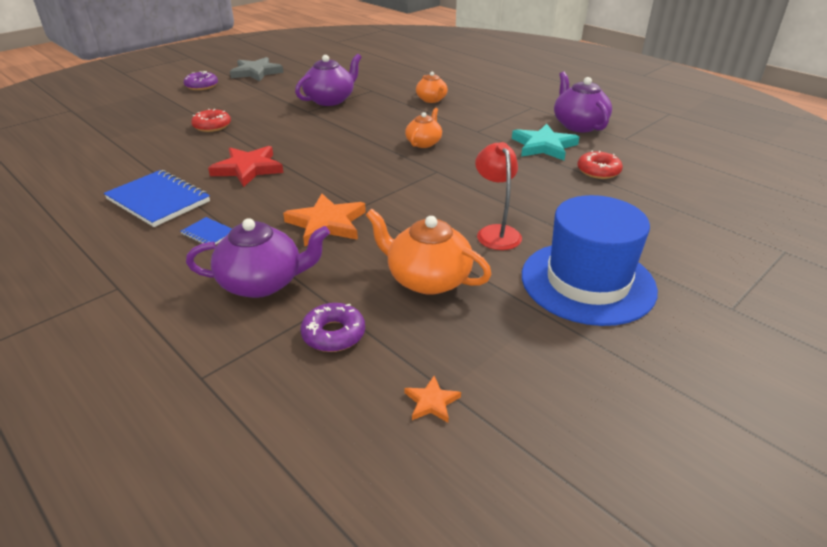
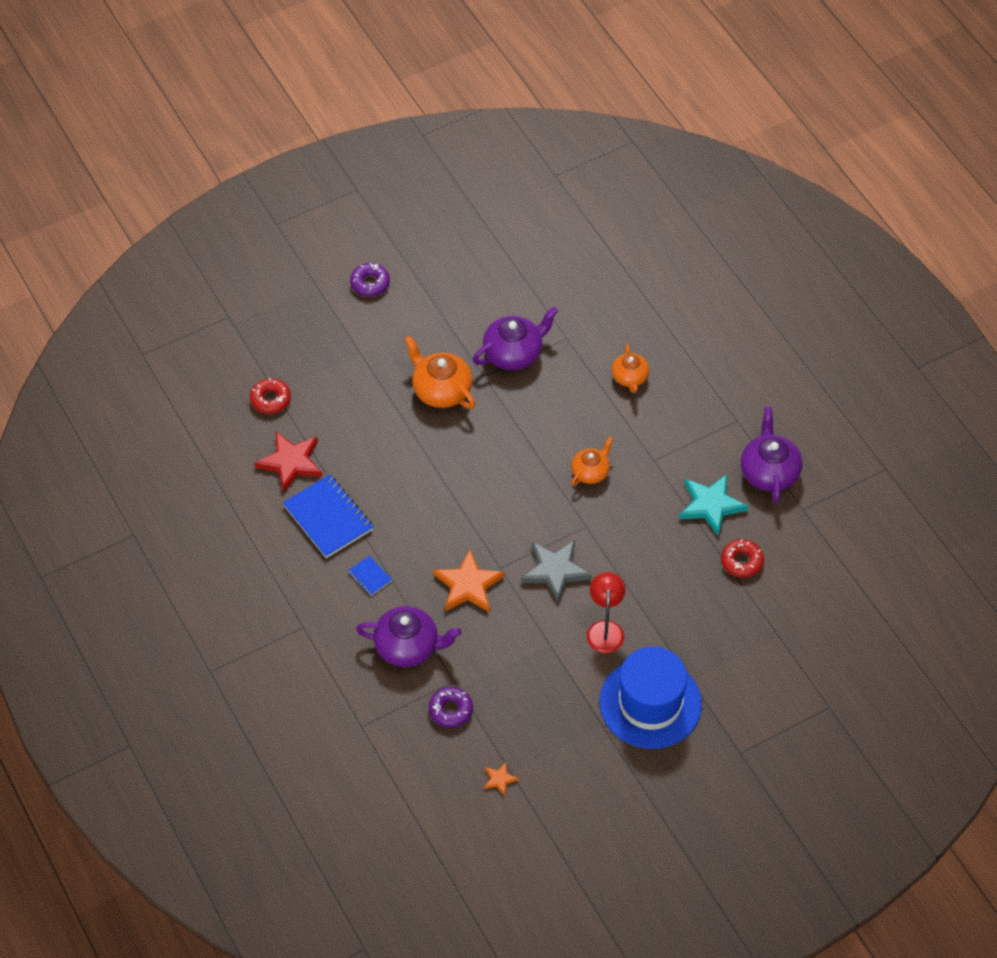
camera: 15 degrees right, 20 degrees up
(212, 126) = (379, 388): red donut -> red donut (270, 399)
(248, 169) = (410, 482): red star -> red star (291, 462)
(256, 72) = (437, 257): grey star -> grey star (555, 571)
(427, 279) = (531, 671): orange teapot -> orange teapot (441, 390)

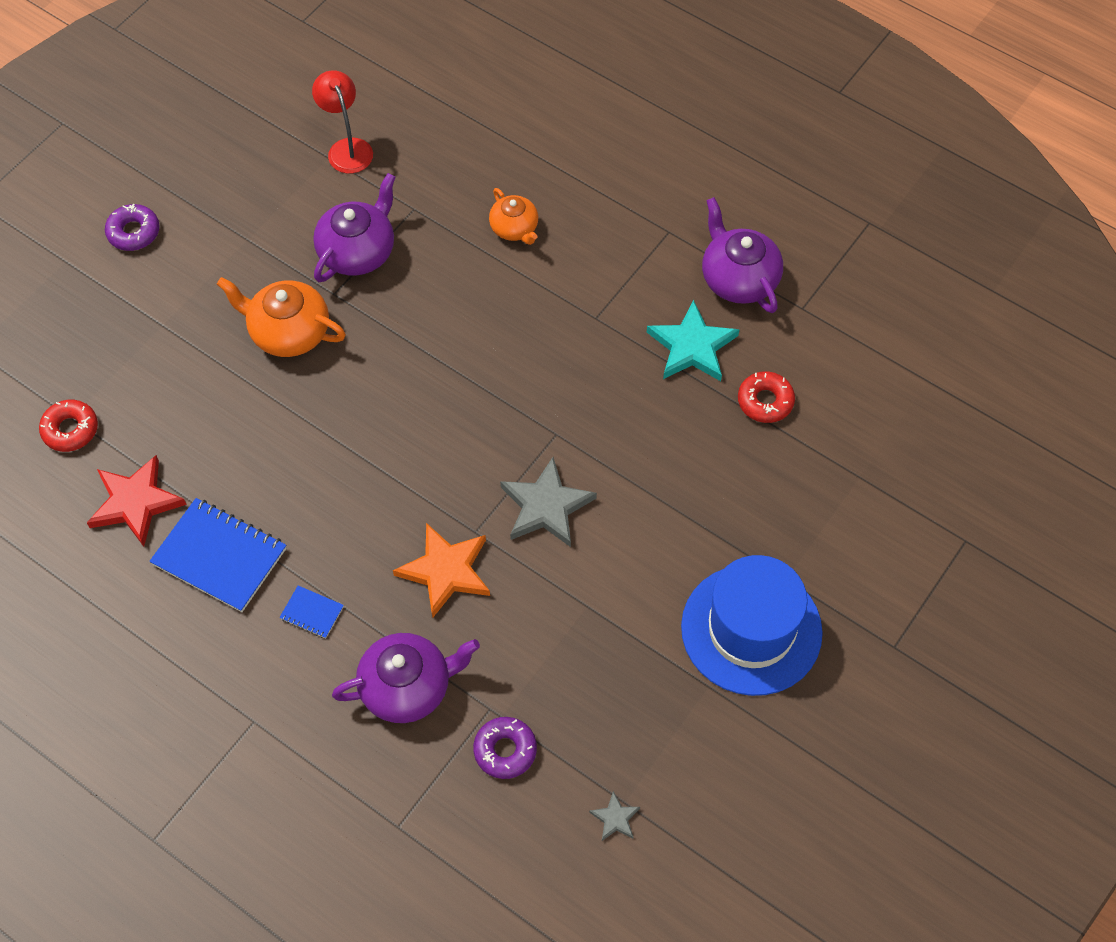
camera: 25 degrees left, 5 degrees up
(499, 779) = (615, 818): orange star -> grey star
(590, 472) = (526, 362): orange teapot -> none
(605, 629) = (646, 556): red lamp -> red lamp (347, 148)

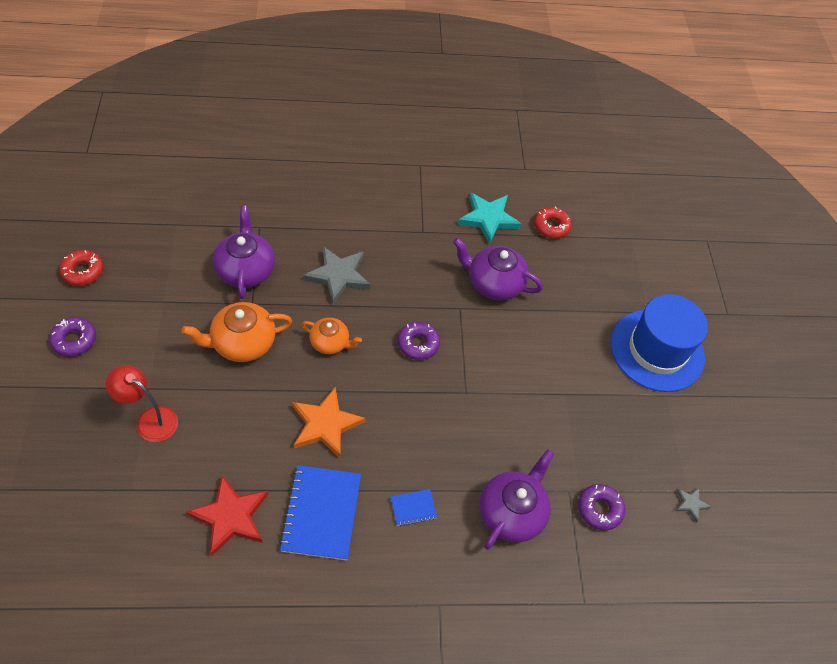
camera: 45 degrees left, 5 degrees down
(70, 430) = (138, 498): red donut -> red donut (83, 271)
(220, 556) = (321, 513): blue notebook -> blue notebook turned 75 degrees counterclockwise
(347, 148) = (184, 213): red lamp -> red lamp (150, 420)
(446, 571) = (470, 427): orange star -> orange star (325, 424)
(471, 446) = (418, 344): none -> purple donut
(514, 228) = (331, 207): orange teapot -> orange teapot (330, 343)
(546, 506) = (492, 352): grey star -> grey star (338, 276)
(738, 279) = (479, 171): purple teapot -> purple teapot (494, 283)

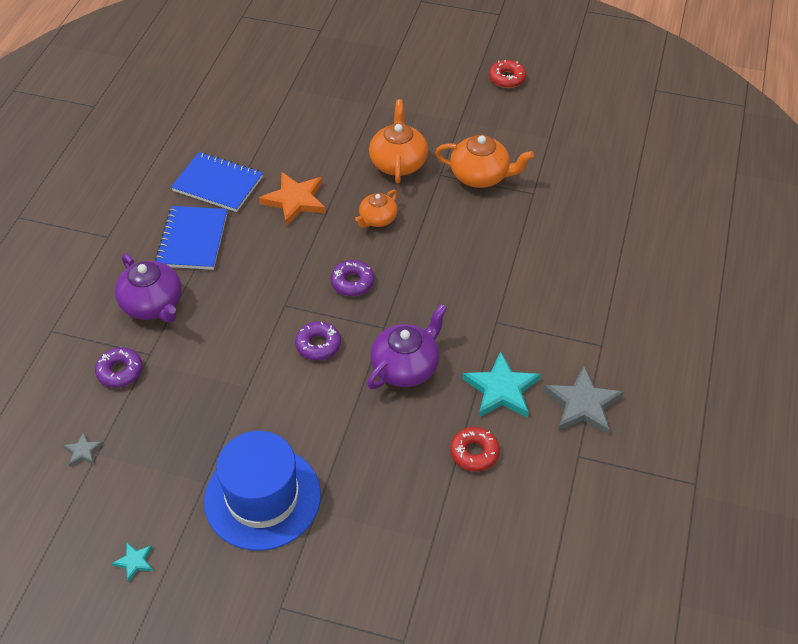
camera: 115 degrees right, 5 degrees down
(74, 340) = (436, 70): purple donut -> purple donut (318, 345)
(150, 420) = (344, 103): red lamp -> none
(231, 516) = (242, 135): red star -> none
(245, 270) = (480, 176): purple teapot -> orange teapot
(338, 276) = (454, 240): grey star -> grey star (582, 404)
(413, 508) = (192, 240): blue notebook -> blue notebook, size x2.14
(754, 420) = (135, 562): none -> turquoise star

